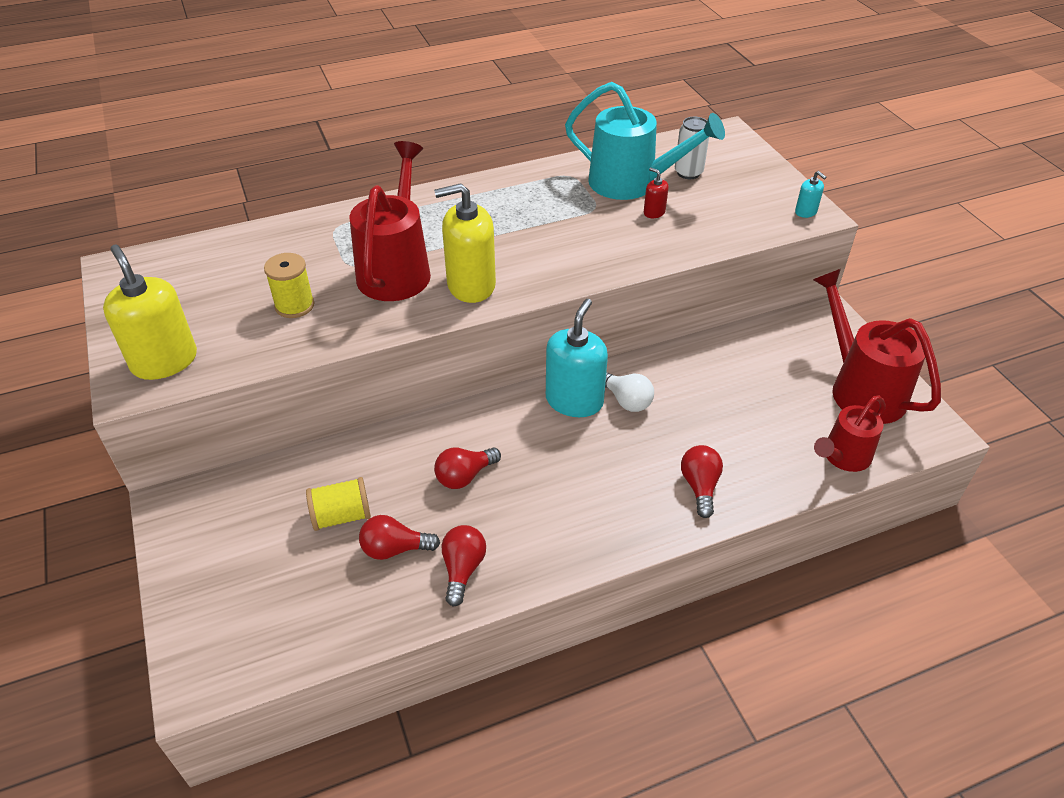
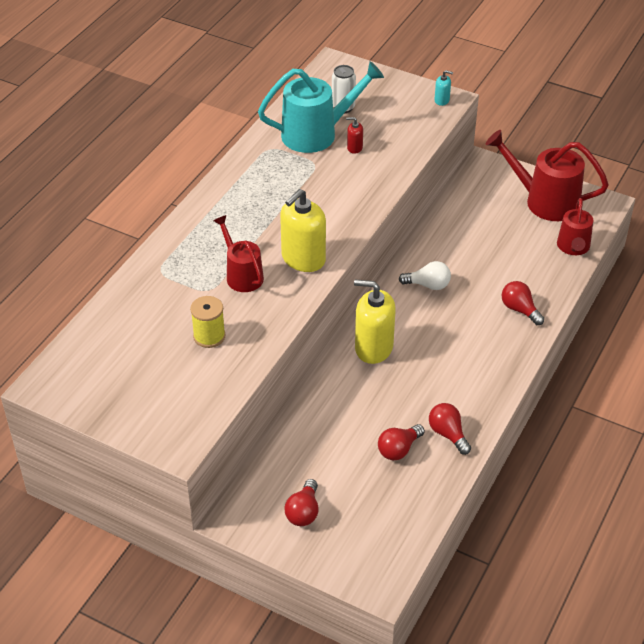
camera: 40 degrees left, 0 degrees up
(164, 361) = (175, 419): yellow soap dispenser -> yellow soap dispenser (373, 348)
(341, 516) = (346, 453): yellow spool -> none
(396, 268) = (241, 275): red watering can -> red watering can, size x0.61
(465, 476) = (388, 386): red light bulb -> red light bulb (303, 512)
(574, 400) = (399, 303): turquoise soap dispenser -> none

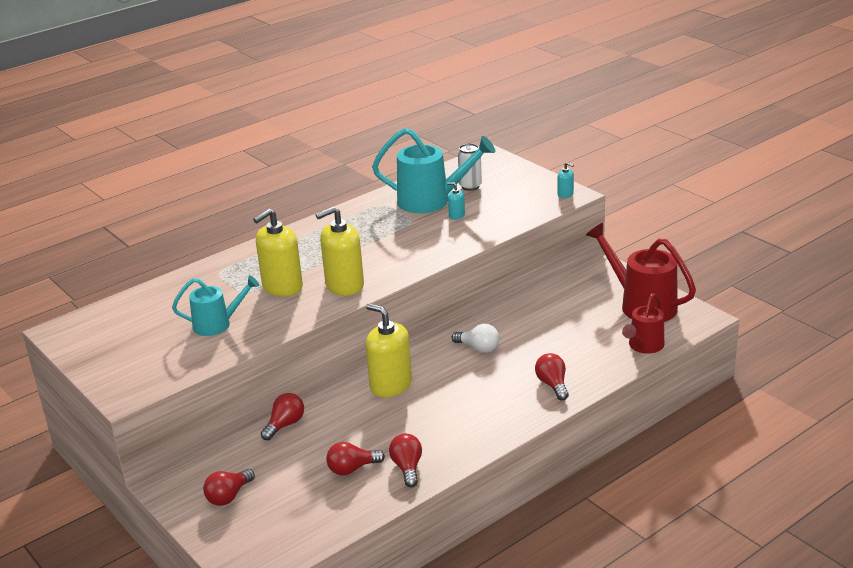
camera: 25 degrees right, 15 degrees down
(209, 336) = (218, 324): yellow spool -> turquoise watering can
(241, 275) = (282, 287): red watering can -> yellow soap dispenser
(302, 418) = (285, 425): none -> red light bulb
(354, 148) = (456, 215): red soap dispenser -> turquoise soap dispenser

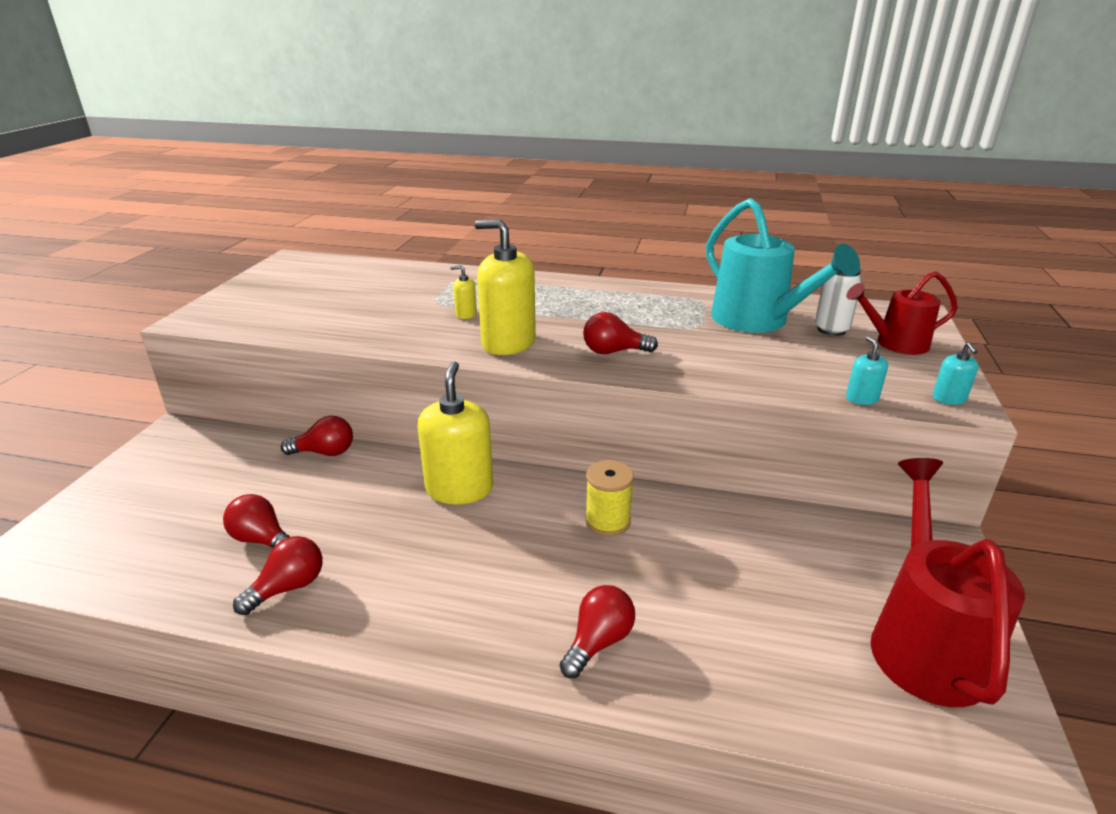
camera: 50 degrees right, 0 degrees up
(218, 324) = (360, 312): turquoise watering can -> none
(229, 496) = (168, 476): red light bulb -> red light bulb (613, 352)
(282, 287) = (466, 314): yellow soap dispenser -> yellow soap dispenser, size x0.45
(456, 215) = (755, 347): turquoise soap dispenser -> turquoise soap dispenser (861, 398)
(478, 348) = (607, 521): white light bulb -> yellow spool
(644, 346) = (821, 710): red watering can -> red watering can (894, 344)

